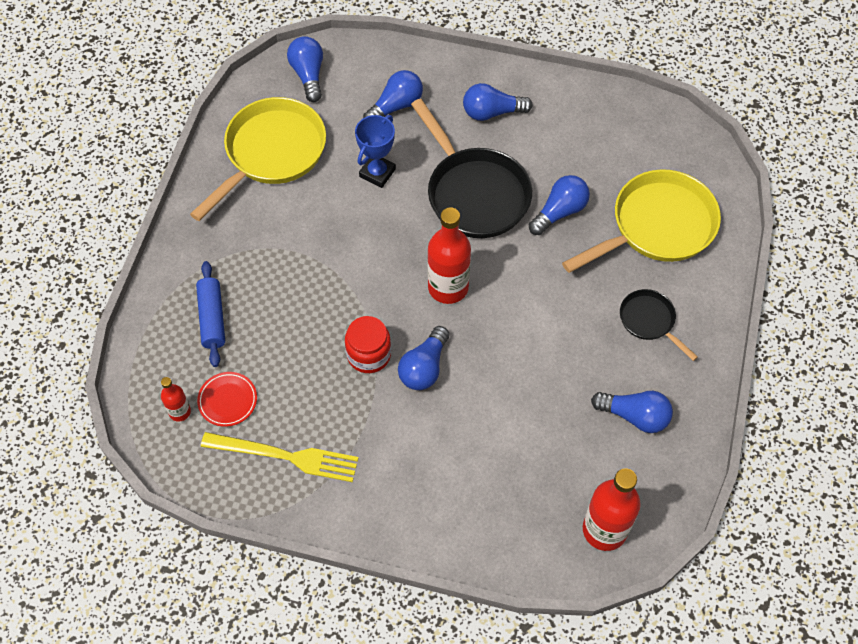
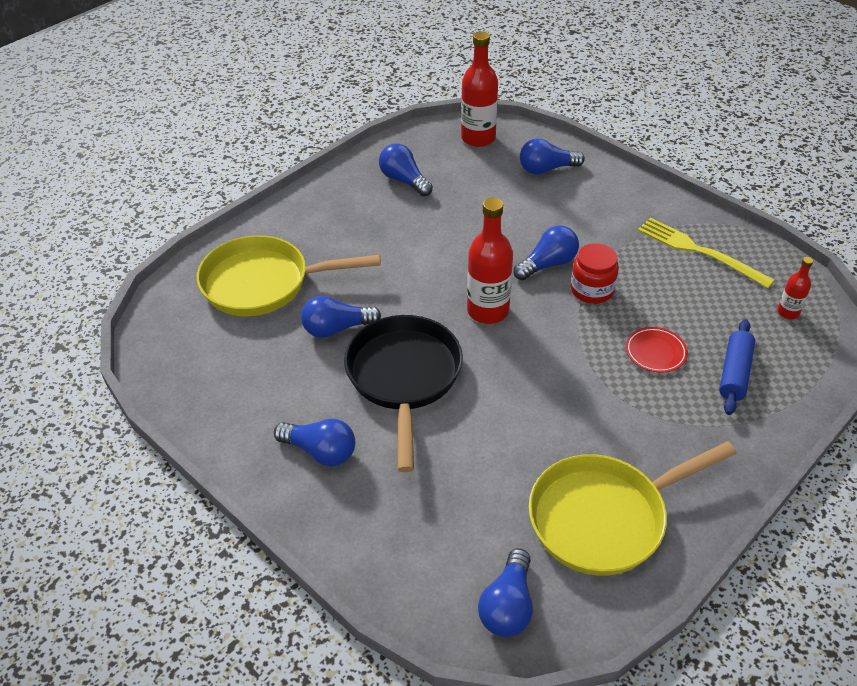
camera: 150 degrees left, 15 degrees down
(227, 400) = (739, 304): red plate -> red plate (655, 352)
(377, 173) = (491, 441): blue trophy -> none
(396, 106) = (422, 509): blue light bulb -> blue light bulb (546, 169)
(649, 321) = (337, 226): black pan -> none

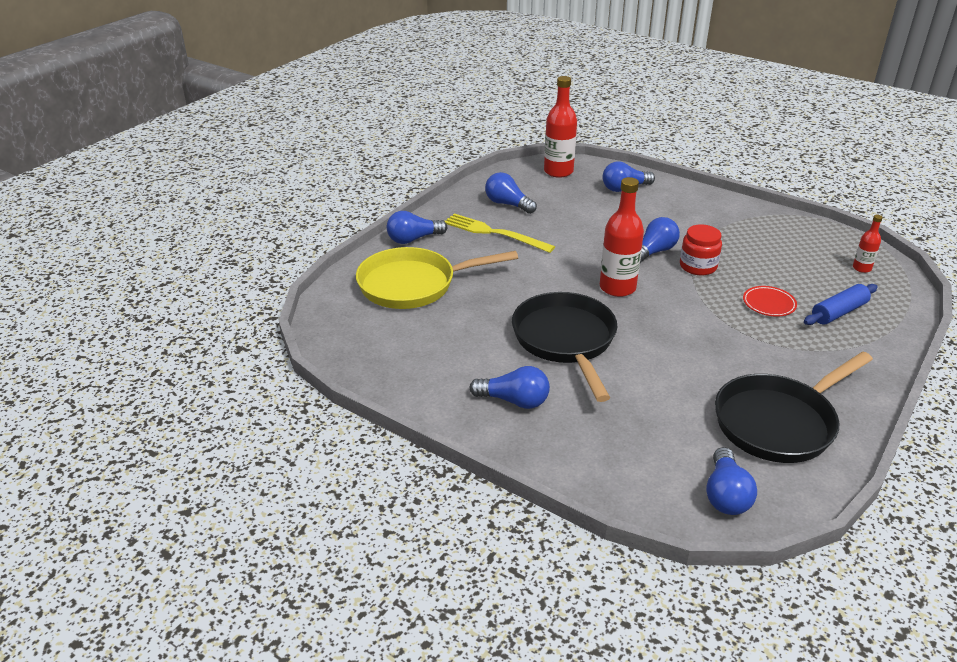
camera: 10 degrees left, 10 degrees down
(336, 328) = (492, 311): blue light bulb -> blue light bulb (413, 239)
(604, 517) = (779, 422): yellow pan -> black pan
(699, 251) = (773, 233): yellow fork -> yellow fork (494, 233)
(734, 373) = (838, 312): blue rolling pin -> blue rolling pin turned 45 degrees clockwise

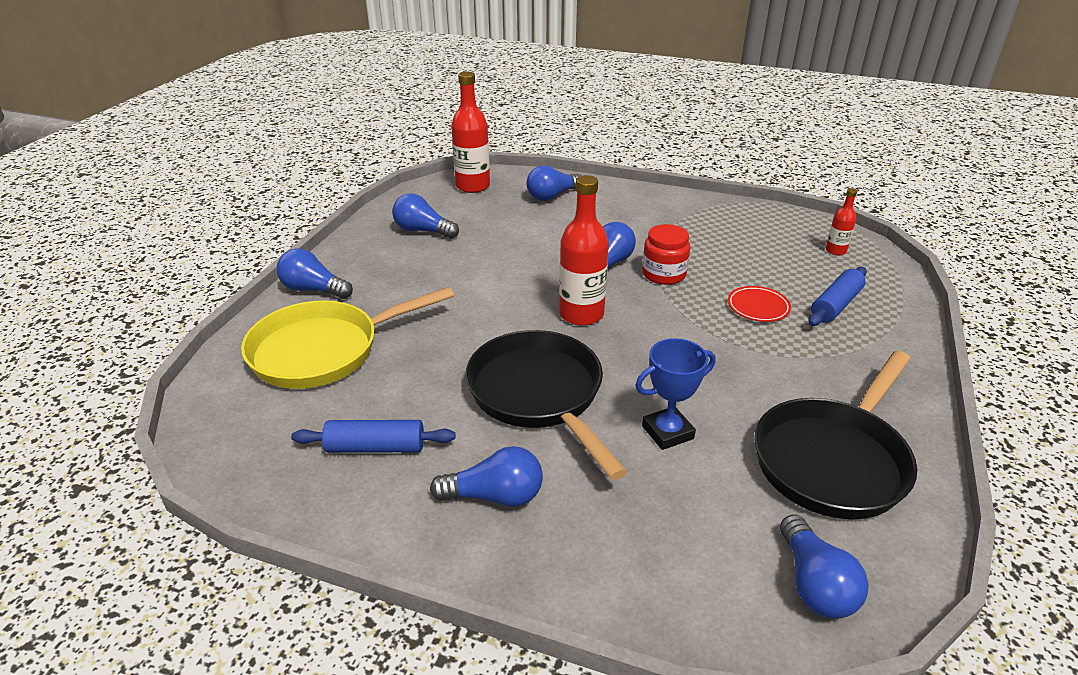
camera: 15 degrees left, 0 degrees up
(413, 239) = (313, 289): blue light bulb -> blue light bulb turned 60 degrees clockwise
(438, 356) = (375, 447): none -> blue rolling pin
(494, 233) = (414, 268): yellow fork -> none
(655, 382) = (667, 432): none -> blue trophy

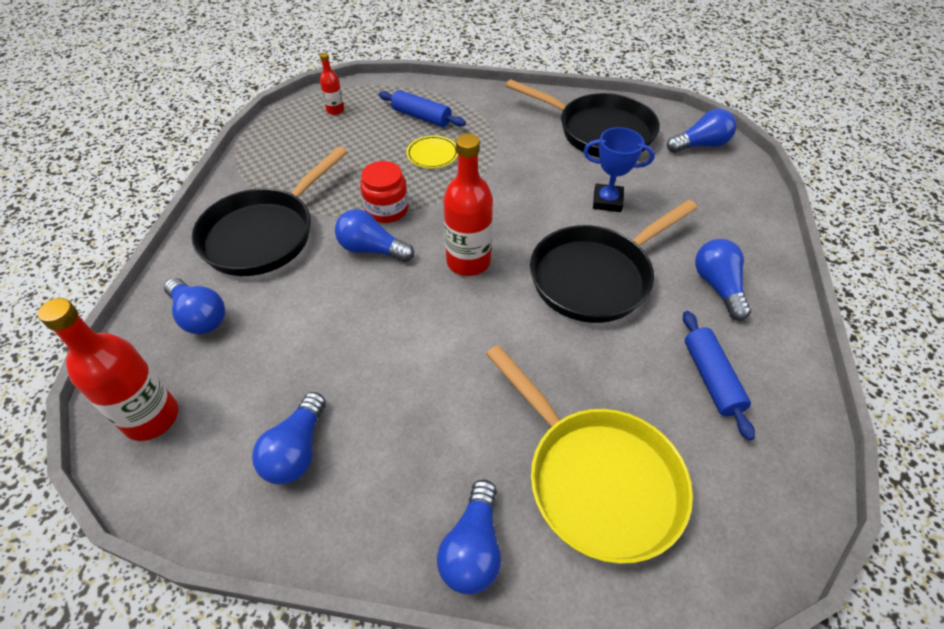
camera: 100 degrees left, 15 degrees up
(636, 216) = (264, 234): none -> black pan
(667, 432) = (607, 201): blue trophy -> blue trophy turned 45 degrees counterclockwise
(758, 307) = (432, 155): red plate -> yellow plate

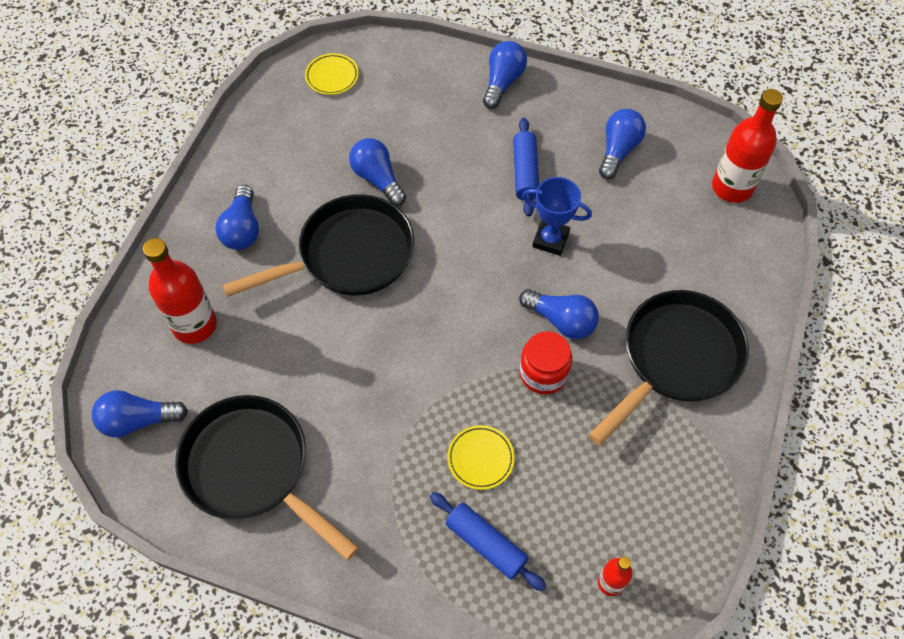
camera: 170 degrees left, 10 degrees up
(199, 316) = (719, 269): blue light bulb -> blue light bulb (377, 179)
(468, 261) = (466, 291): red bottle -> red bottle (195, 325)
(596, 479) = (413, 105): yellow pan -> none
(607, 201) = (296, 346): blue trophy -> blue trophy (550, 240)
(711, 378) = (298, 154): blue rolling pin -> blue rolling pin (525, 172)
(735, 512) = (332, 76): none -> yellow plate

